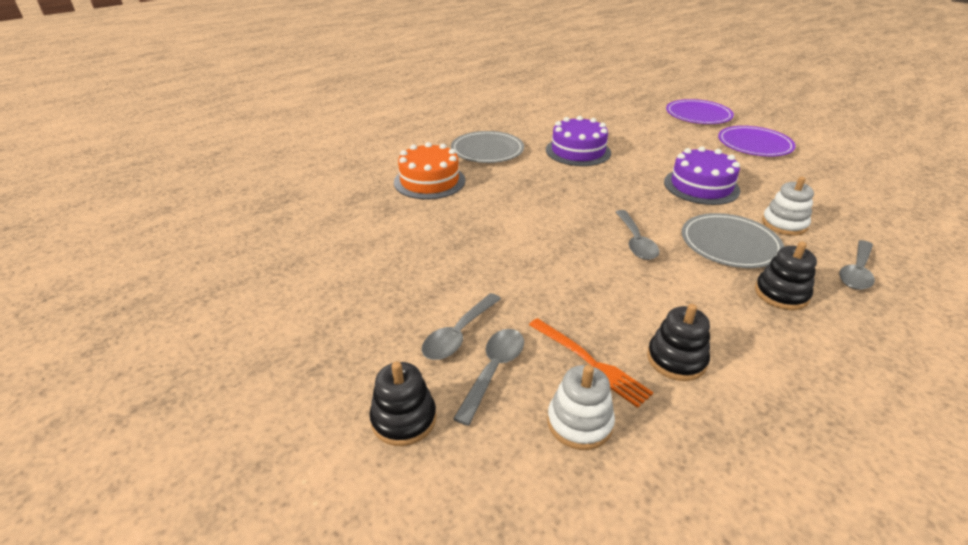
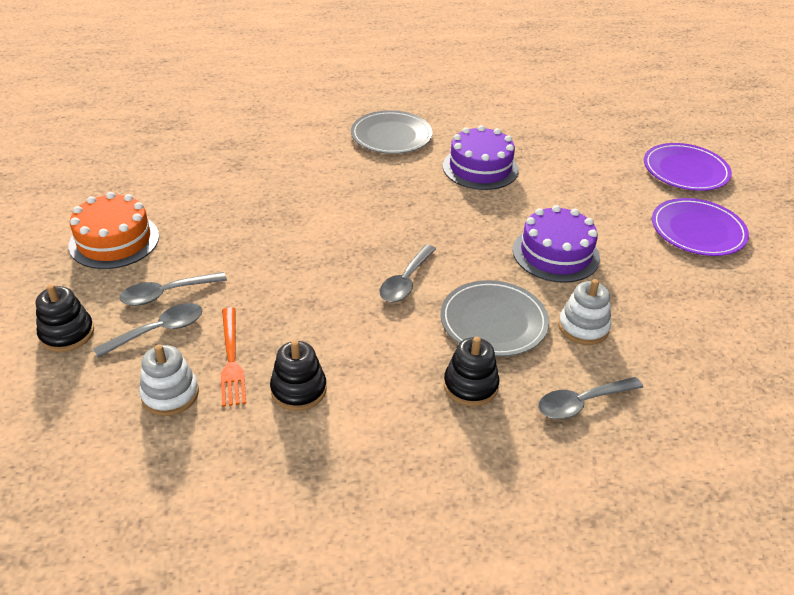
camera: 30 degrees right, 5 degrees up
(429, 181) = (300, 150): orange cake -> orange cake (114, 241)

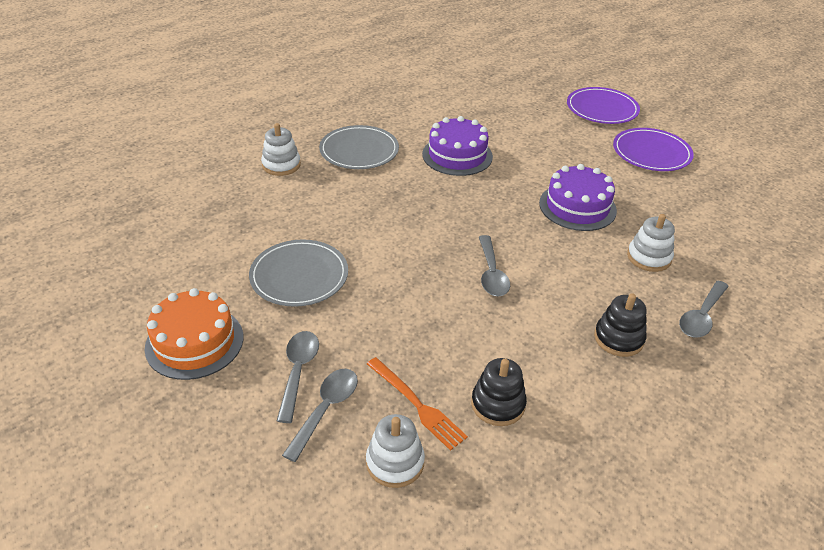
camera: 30 degrees left, 0 degrees up
(67, 334) = (238, 454): black stacking toy -> none
(166, 293) = (298, 371): grey spoon -> grey spoon turned 150 degrees clockwise
(312, 127) = (281, 165): none -> white stacking toy
(493, 321) = (586, 279): grey plate -> grey plate (299, 276)

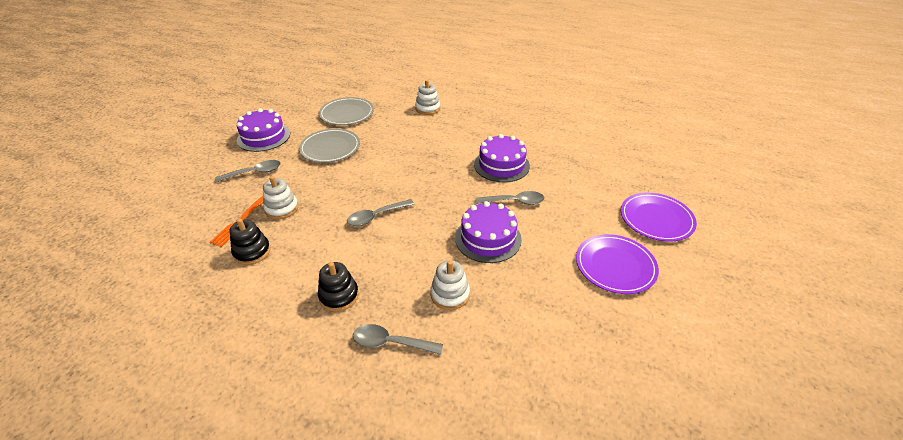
camera: 65 degrees right, 0 degrees up
(194, 342) = (263, 137): orange cake -> purple cake
(326, 409) = (229, 190): grey spoon -> grey spoon (514, 202)
(359, 151) = (468, 127): grey plate -> grey plate (347, 113)
(395, 462) = (196, 225): white stacking toy -> white stacking toy (282, 208)

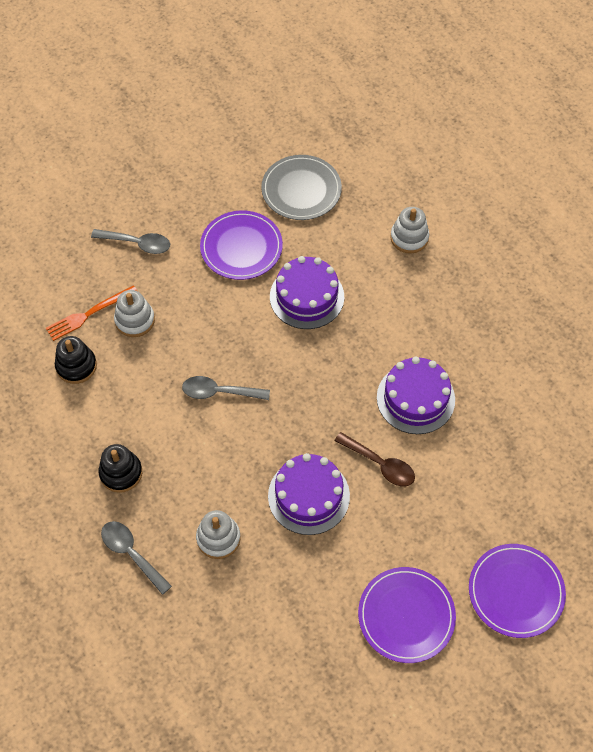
camera: 35 degrees right, 20 degrees up
(263, 137) = (180, 182): purple cake -> purple cake (307, 296)
(330, 148) = (241, 247): grey plate -> purple plate
(514, 202) = (380, 464): grey spoon -> brown spoon

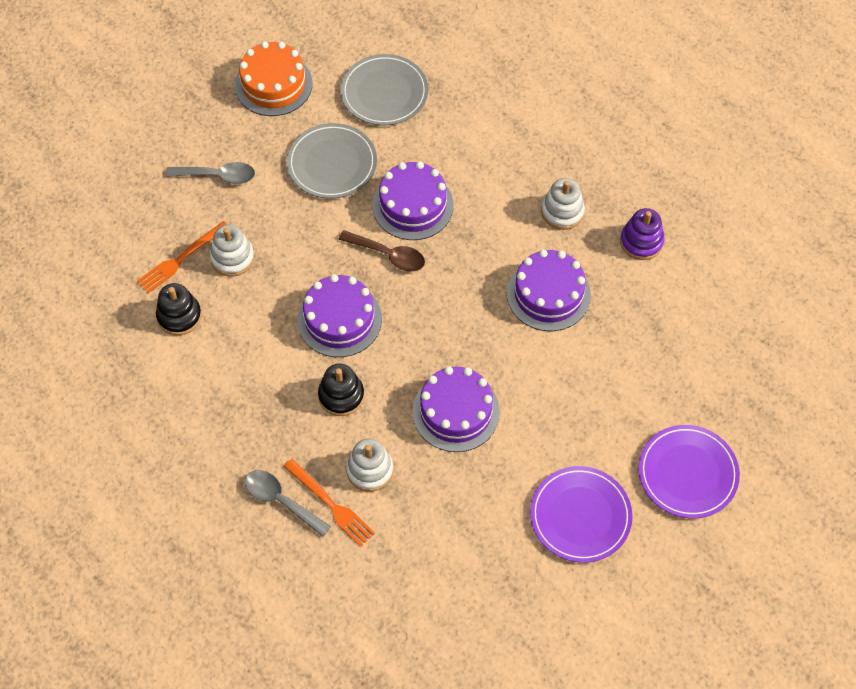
camera: 10 degrees left, 0 degrees up
(121, 473) = (252, 420): black stacking toy -> black stacking toy (341, 396)
(176, 564) = (330, 504): none -> orange fork
(204, 168) = (273, 84): none -> orange cake
(219, 392) = (339, 319): grey spoon -> purple cake
(241, 247) = (332, 163): purple plate -> grey plate
(380, 464) = (524, 368): brown spoon -> brown spoon (388, 255)
(409, 238) = (510, 127): white stacking toy -> white stacking toy (562, 212)
(511, 362) = (641, 242): none -> purple stacking toy

